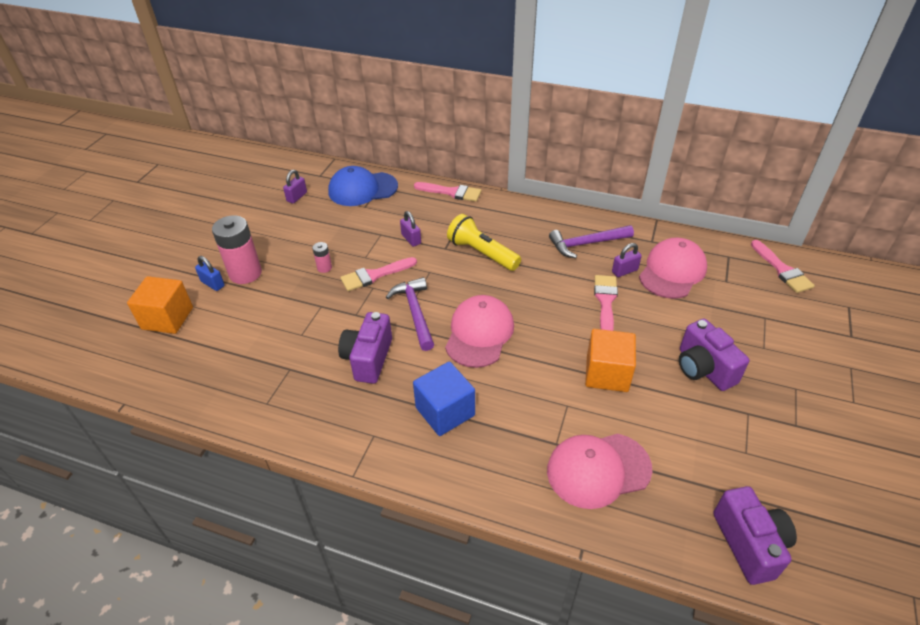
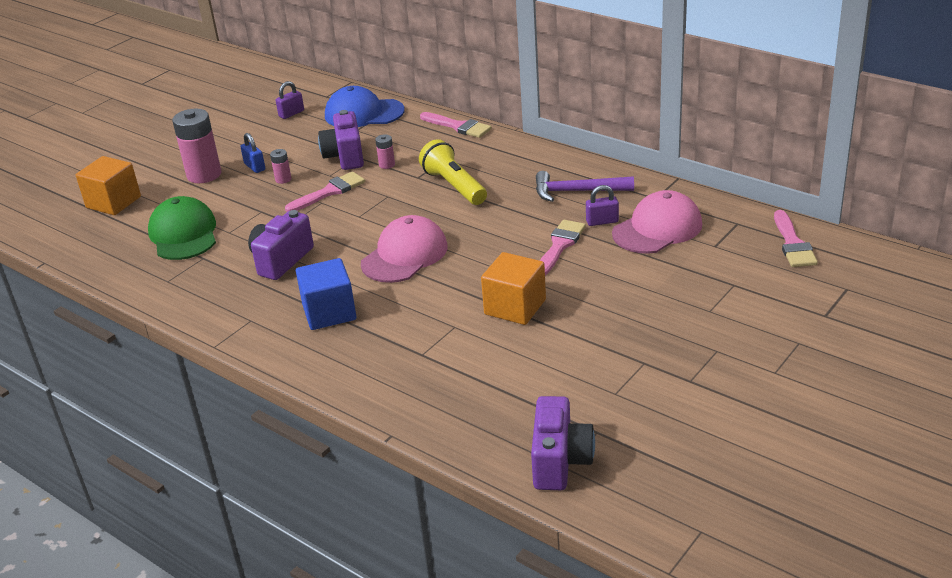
camera: 20 degrees right, 10 degrees down
(213, 284) = (169, 179): blue padlock -> blue padlock (255, 167)
(257, 344) = (183, 234): none -> green cap
(374, 275) = (329, 192): pink brush -> pink brush turned 150 degrees clockwise
(411, 239) = (387, 165): purple padlock -> pink battery
(415, 312) = (350, 229): purple hammer -> none
(598, 470) = (449, 381): pink cap -> none
(703, 369) = (624, 318): purple camera -> purple camera (345, 156)

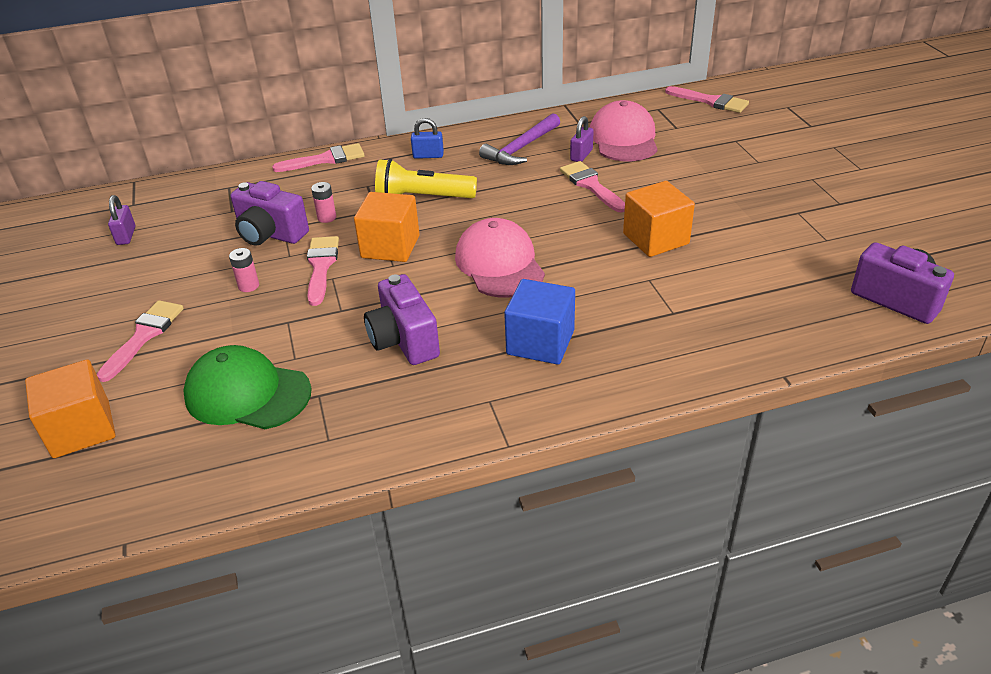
camera: 55 degrees left, 5 degrees up
(204, 175) = (144, 336): pink battery -> pink brush
(255, 167) = (190, 295): blue padlock -> blue padlock (428, 155)
(364, 113) = (209, 196): blue cap -> none
(379, 204) = (390, 247): none -> orange cube

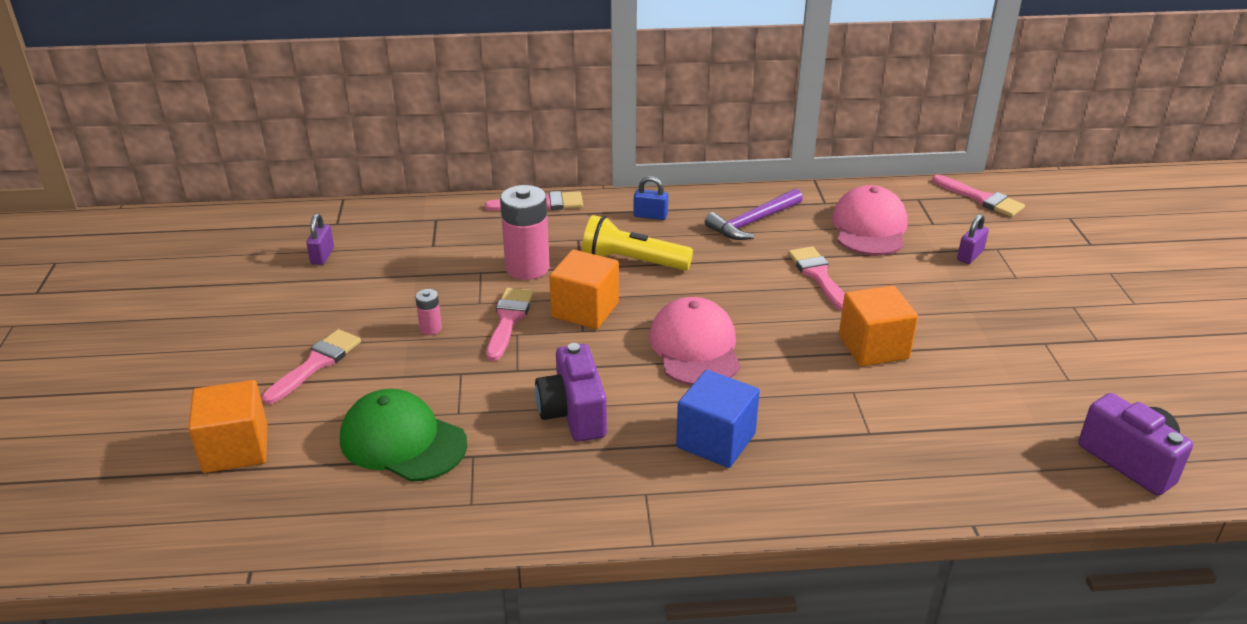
camera: 10 degrees right, 5 degrees down
(270, 234) = (465, 277): purple camera -> none
(327, 217) = (527, 268): pink battery -> pink battery, size x2.17
(581, 155) = (817, 240): purple padlock -> purple padlock (970, 255)

